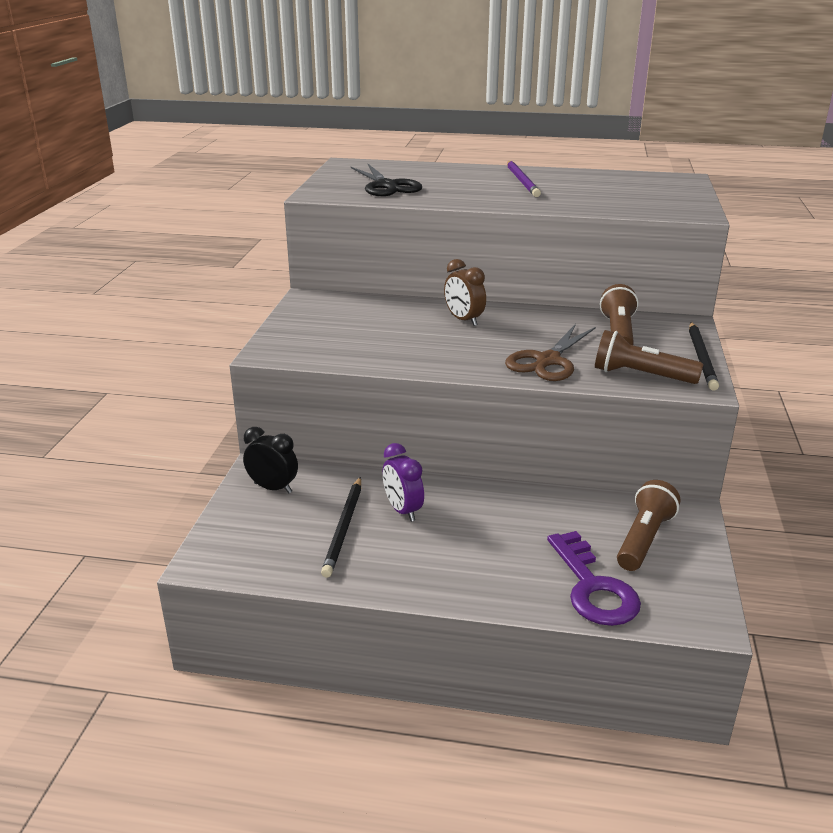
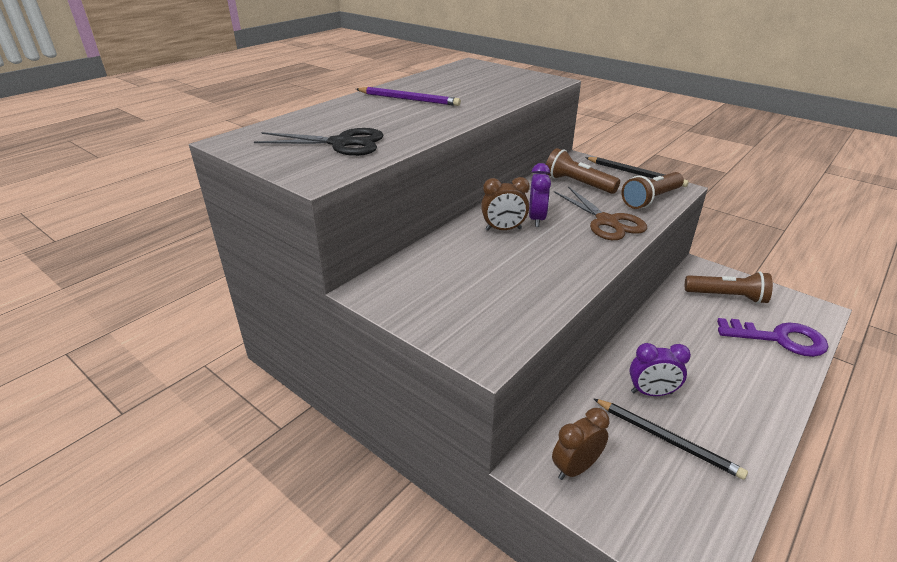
camera: 60 degrees left, 5 degrees up
(273, 488) = (575, 468): black clock -> brown clock
(504, 329) = (537, 219): none -> purple clock
(644, 539) = (727, 297): brown flashlight -> brown flashlight turned 135 degrees clockwise

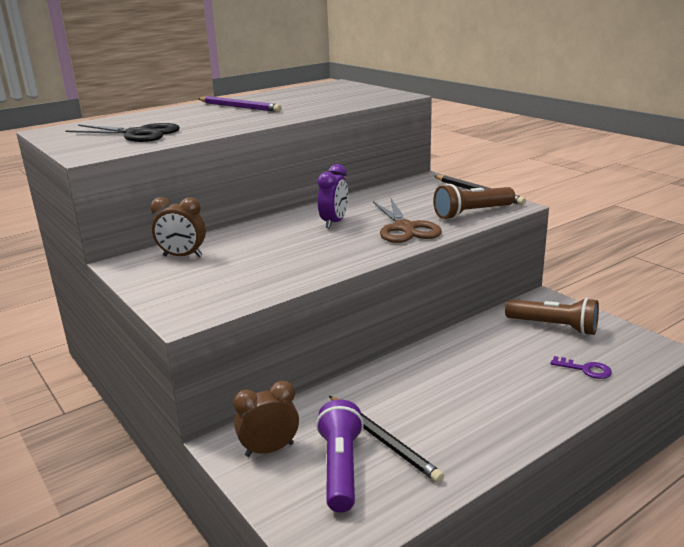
camera: 15 degrees right, 10 degrees down
(503, 229) = (293, 228): brown clock -> brown clock (182, 256)
(578, 184) = (406, 197): brown flashlight -> none
(651, 393) = (398, 400): purple clock -> none
(651, 477) = (341, 468): none -> purple flashlight
(780, 339) = (586, 369): purple key -> purple key, size x0.49

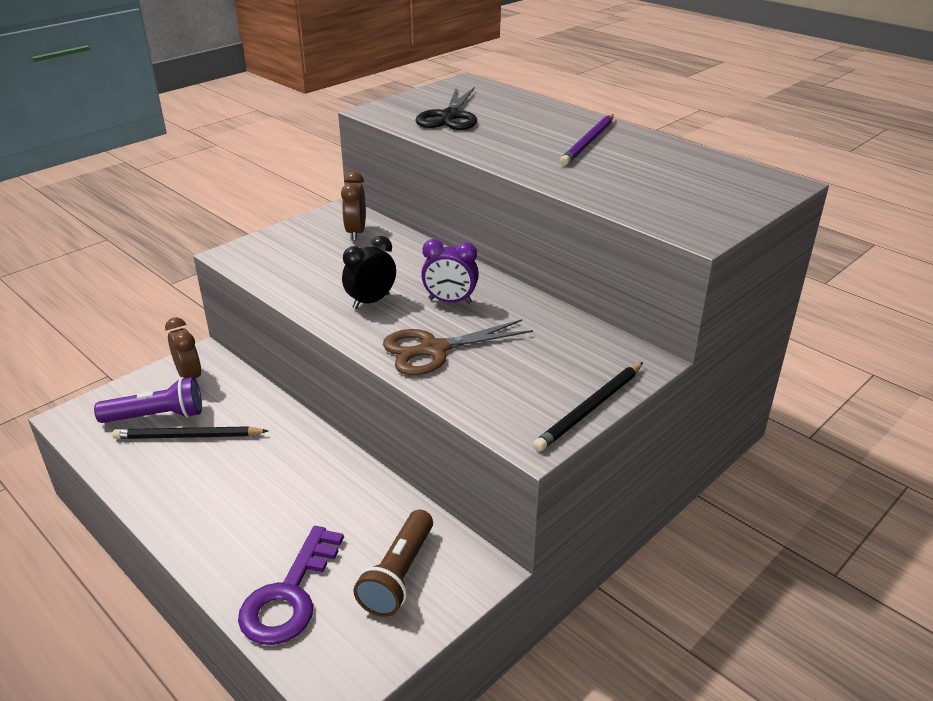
camera: 80 degrees right, 10 degrees up
(322, 248) = (371, 301): none -> black clock
(382, 439) = (188, 436): black pencil -> black pencil turned 45 degrees clockwise
(472, 213) = (494, 402): brown flashlight -> none
(586, 369) = (289, 596): purple key -> purple key, size x2.03

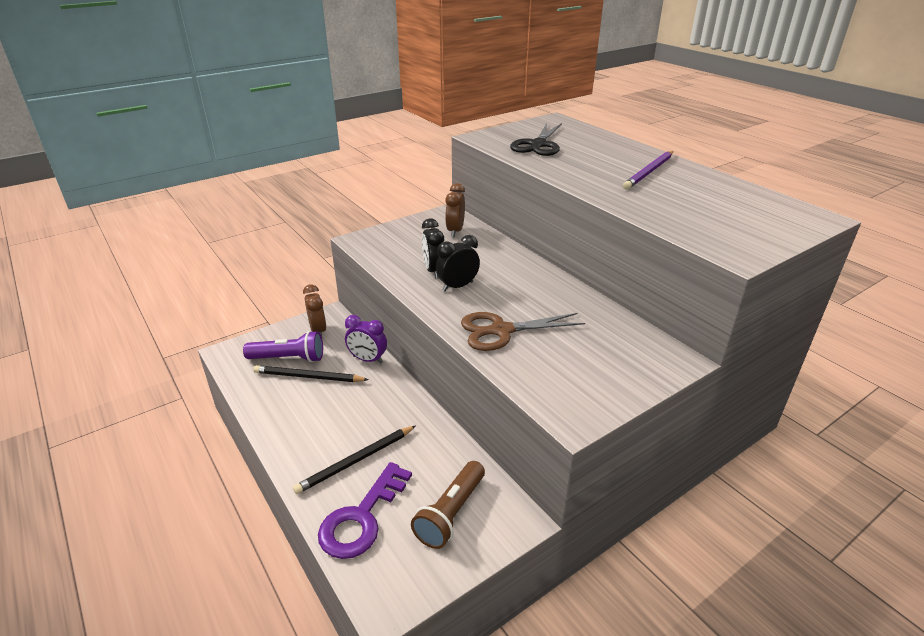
camera: 10 degrees right, 0 degrees up
(337, 285) = (433, 271): none -> black clock
(450, 301) = (520, 292): purple clock -> purple clock (367, 359)
(590, 408) = (626, 395): black pencil -> black pencil (356, 461)

